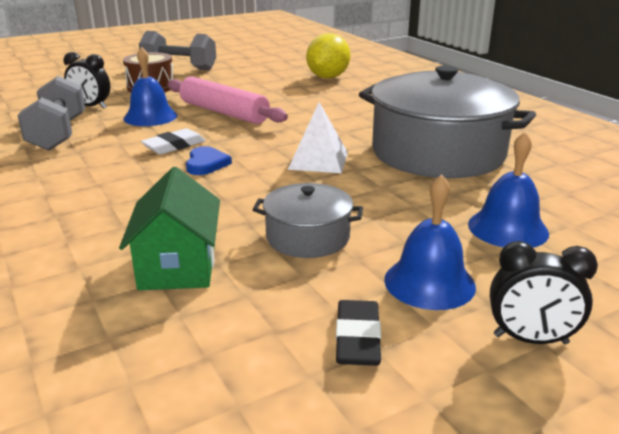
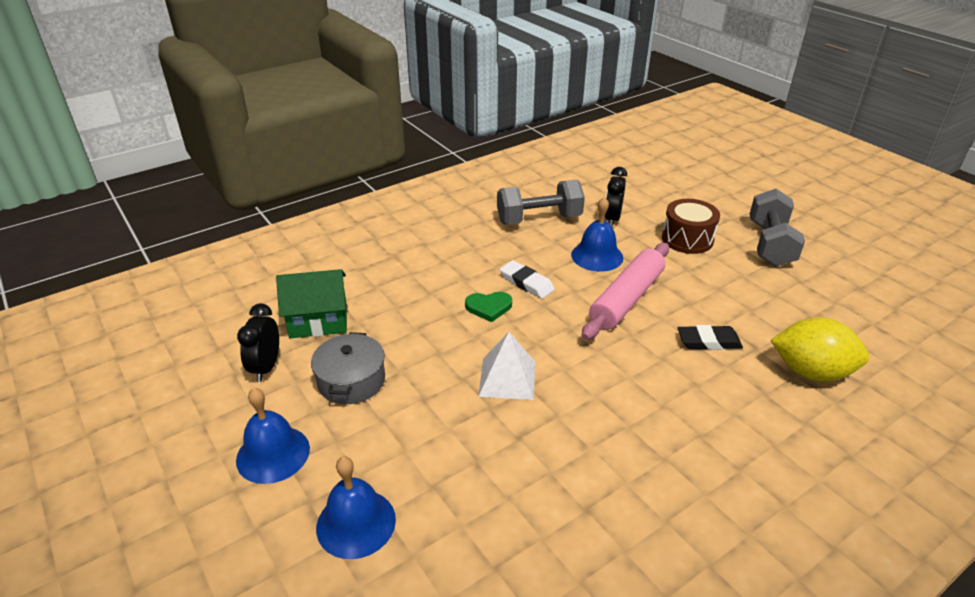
camera: 85 degrees right, 10 degrees up
(206, 164) = (489, 307): blue heart -> green heart
(357, 338) = (216, 412): black eraser -> black eraser (708, 341)
(437, 153) = (547, 480): grey pot -> none
(530, 339) = (187, 509): black clock -> black clock (266, 367)

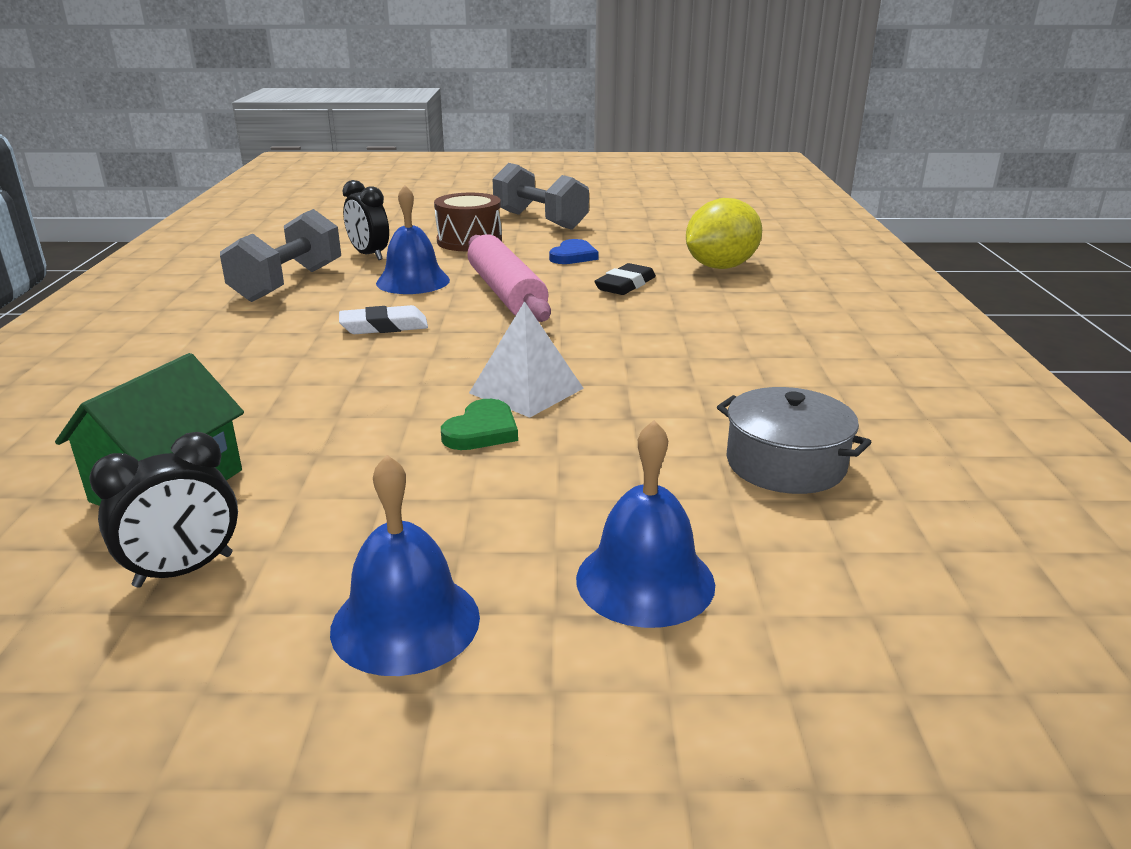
camera: 55 degrees left, 10 degrees down
(266, 367) = (184, 570): black clock -> black clock turned 75 degrees counterclockwise
(351, 380) = (354, 497): grey pot -> grey pot (785, 464)
(489, 307) = (385, 360): green heart -> green heart (482, 431)
(726, 293) = (573, 256): none -> blue heart

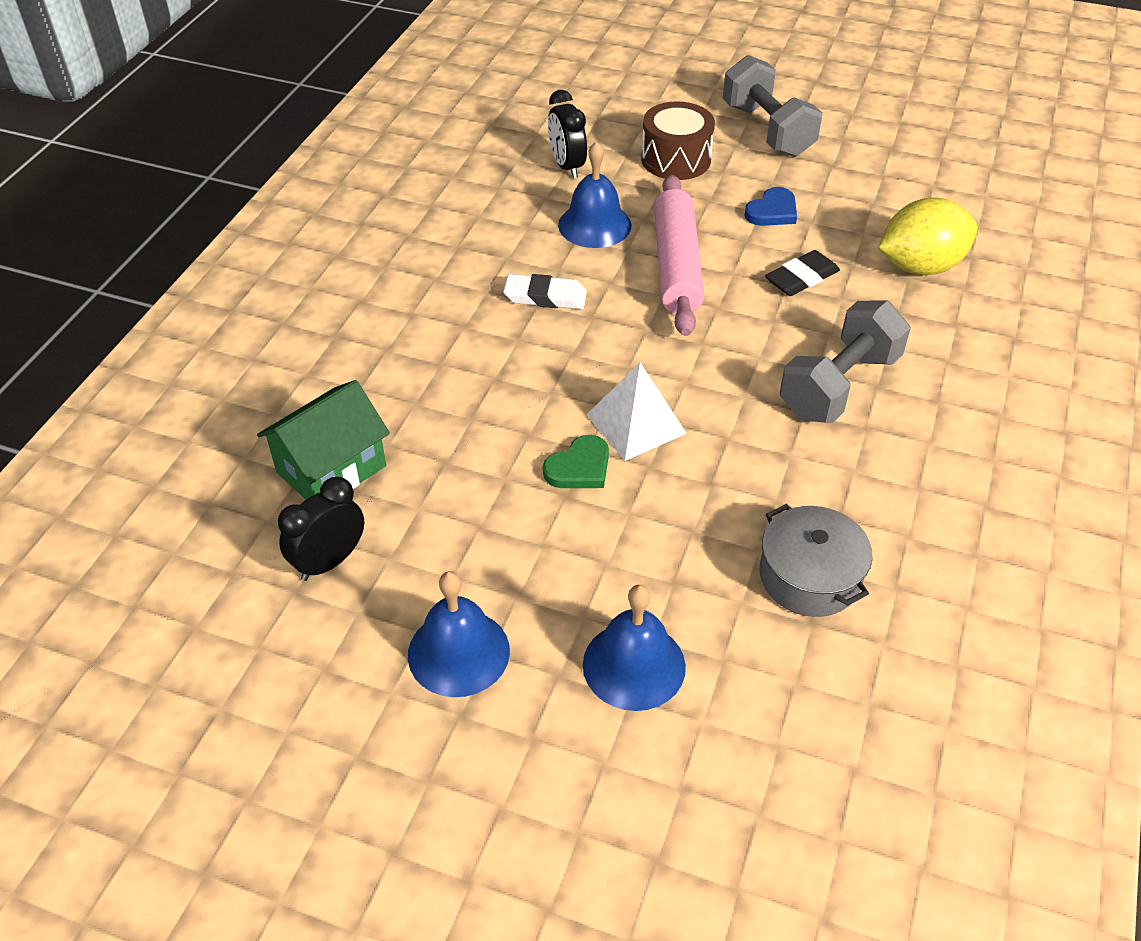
camera: 20 degrees right, 20 degrees up
(184, 570) = (329, 561): black clock -> black clock turned 150 degrees clockwise
(288, 283) = (478, 203): grey dumbbell -> grey dumbbell (839, 386)

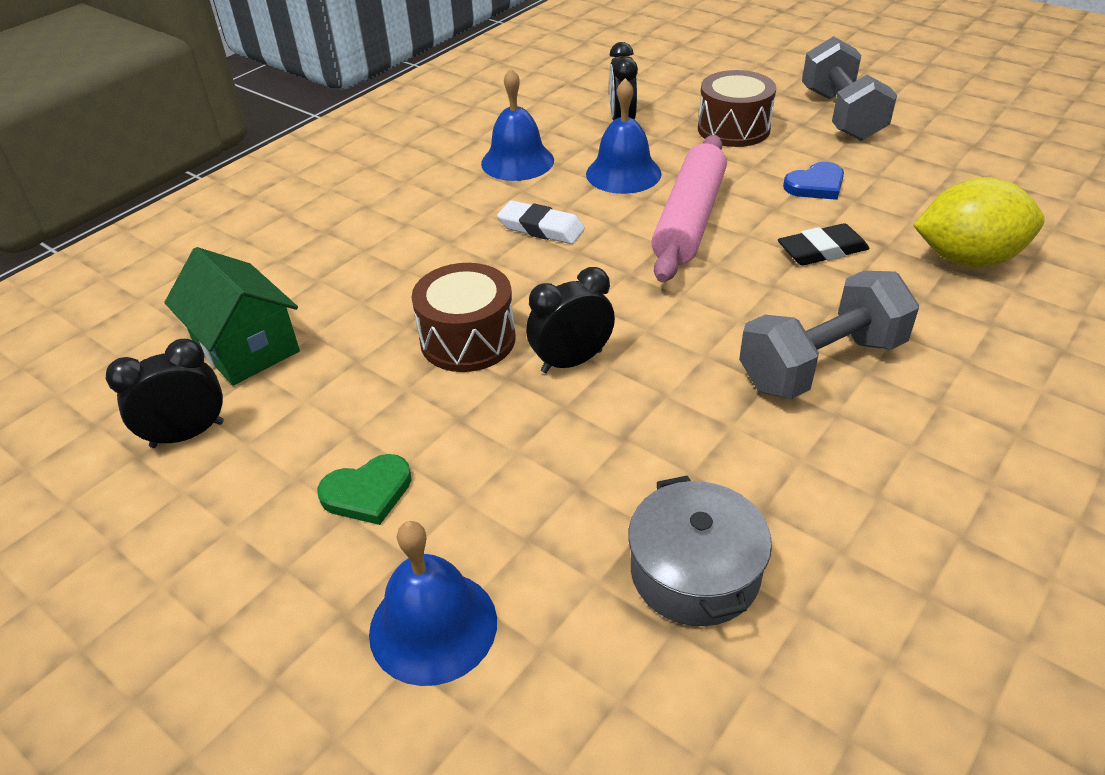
camera: 20 degrees right, 5 degrees down
(331, 469) = (246, 347): green house -> green house turned 75 degrees clockwise
(458, 652) = (253, 560): blue bell -> blue bell (517, 161)
(535, 421) = (468, 339): none -> brown drum
(579, 467) = (488, 393): green heart -> green heart (367, 492)
(636, 424) = (571, 361): white pyramid -> black clock

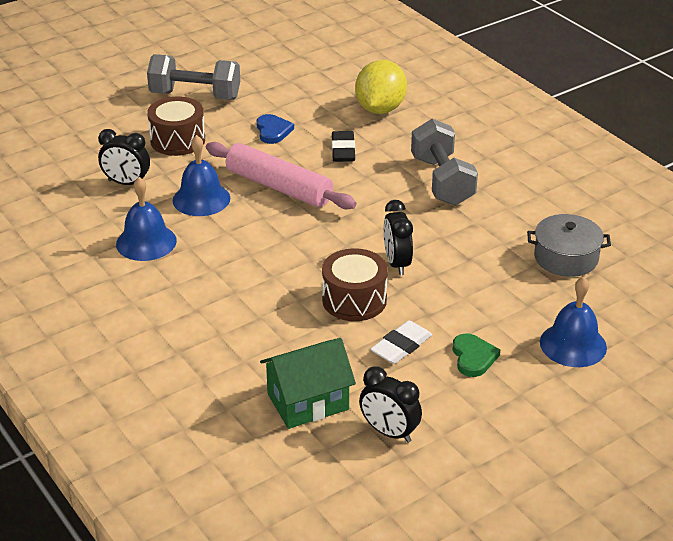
camera: 75 degrees left, 5 degrees down
(187, 434) = (389, 432): black clock -> black clock turned 45 degrees counterclockwise
(541, 228) = (246, 248): white eraser -> white eraser (401, 346)

